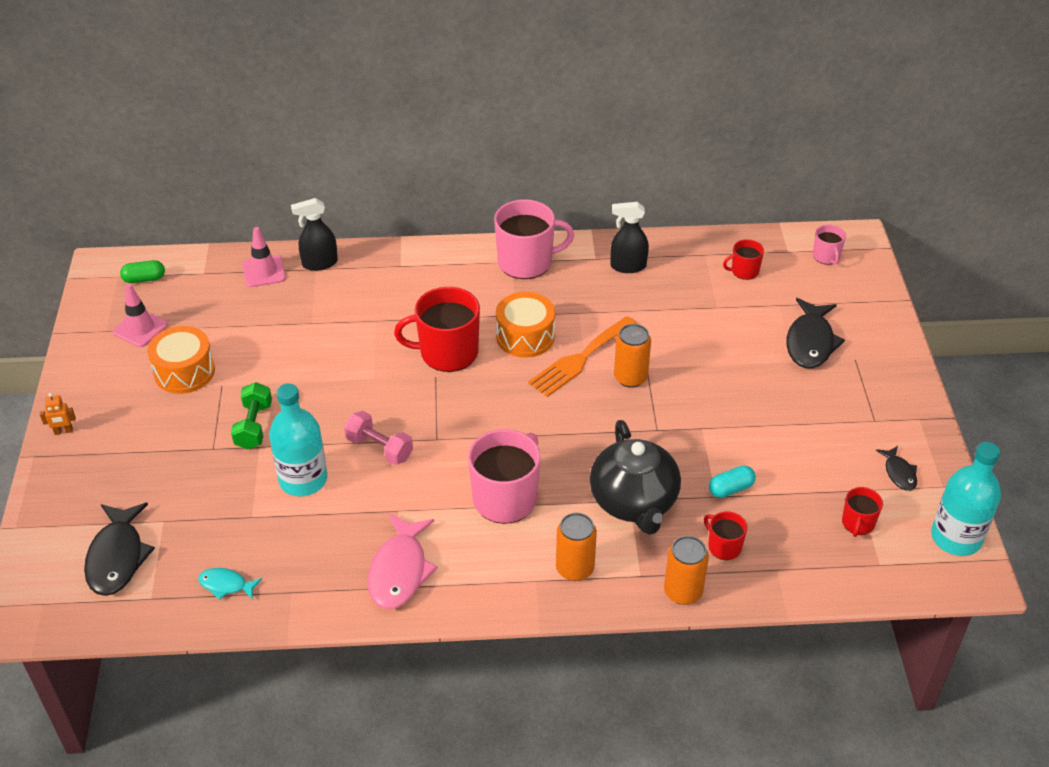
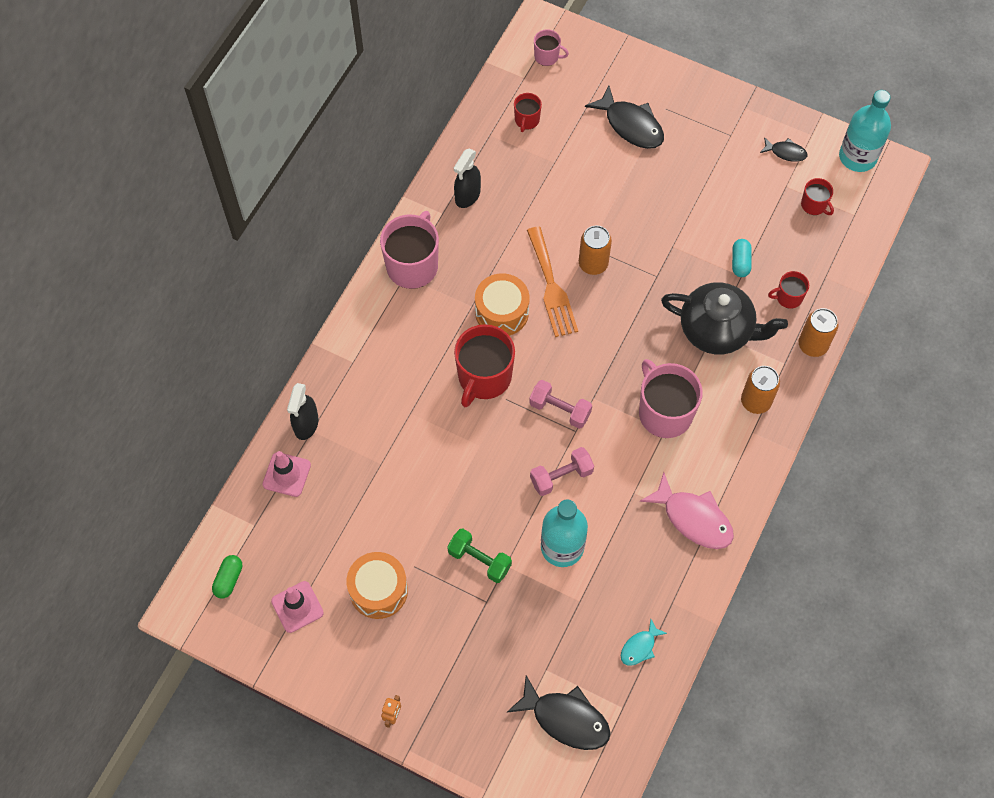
camera: 60 degrees left, 20 degrees up
(451, 418) = (560, 410): none -> pink dumbbell

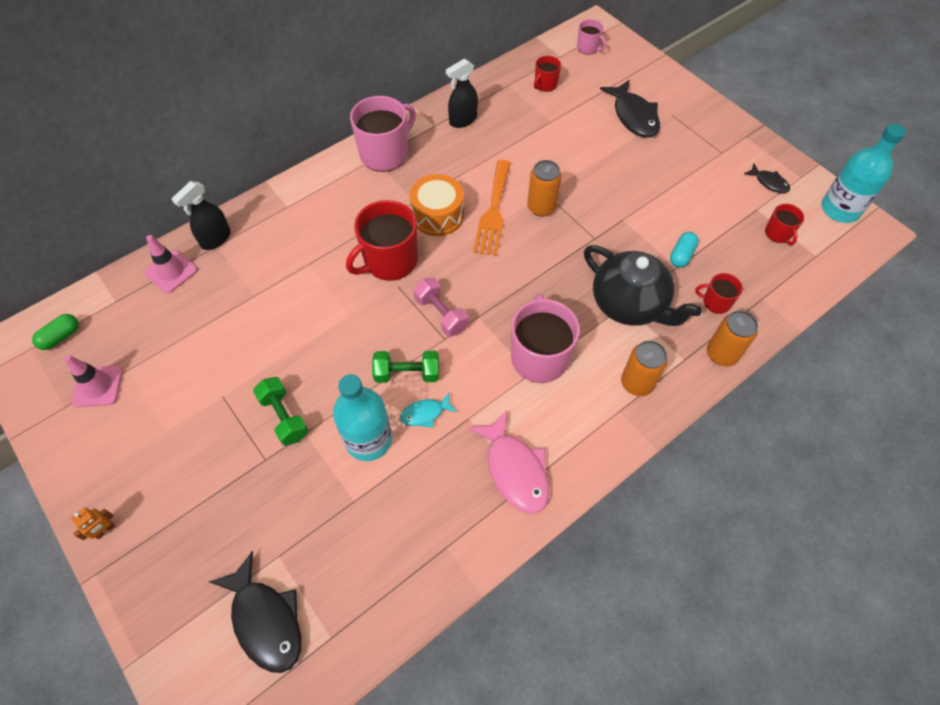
camera: 25 degrees right, 5 degrees down
(378, 590) = (176, 403): orange drum -> none
(561, 476) = (407, 373): pink dumbbell -> green dumbbell
(639, 647) = (386, 578): turquoise fish -> turquoise fish (425, 413)

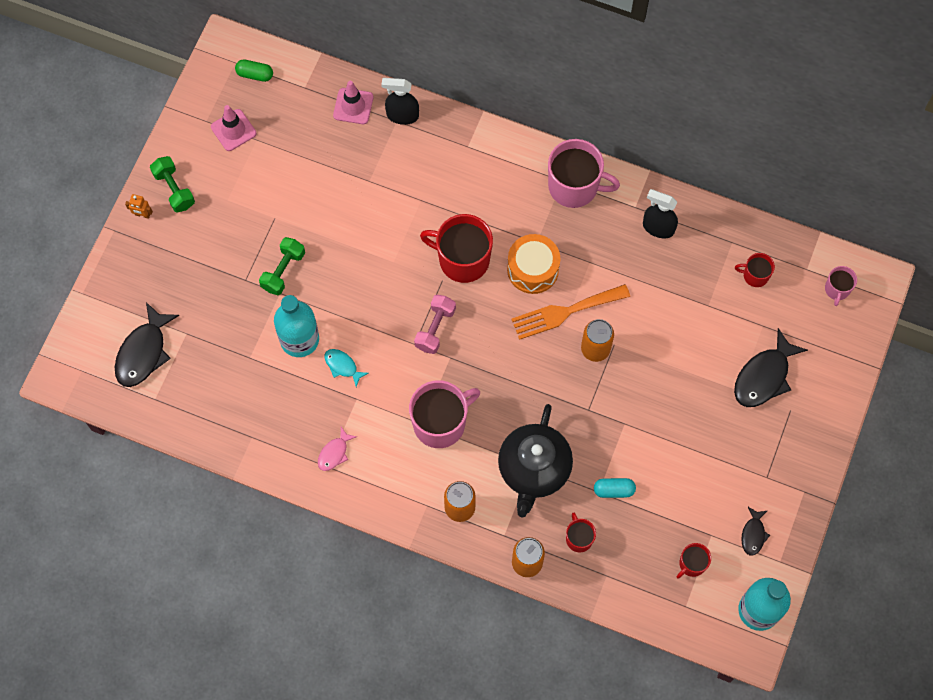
camera: 60 degrees right, 10 degrees up
(407, 373) = (368, 334): green dumbbell -> green dumbbell (174, 189)
(515, 469) = (334, 453): pink fish -> pink fish, size x0.53

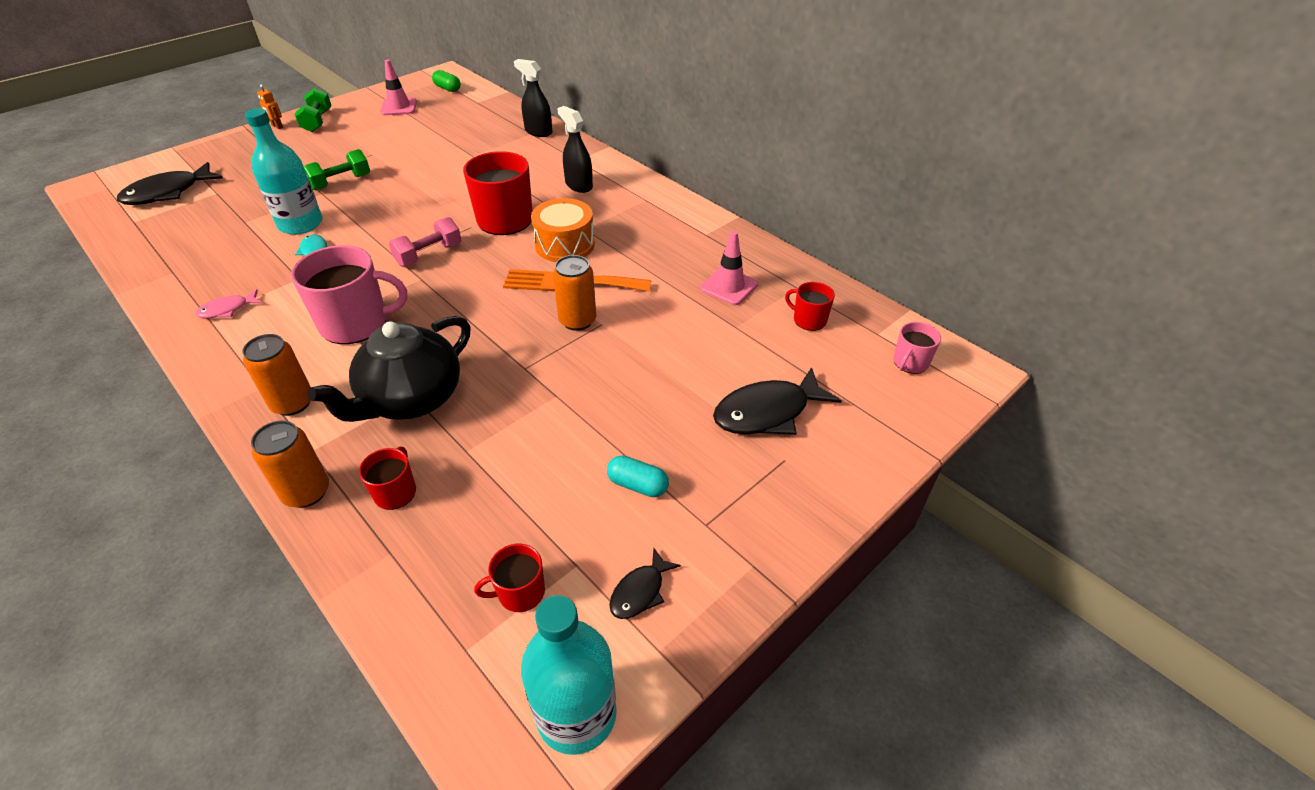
camera: 25 degrees right, 25 degrees down
(353, 106) = (504, 118): pink traffic cone -> pink traffic cone (729, 286)
(574, 186) = (654, 206): pink mug -> none
(614, 490) = (486, 457): turquoise capsule -> turquoise capsule (637, 485)
(658, 228) = (719, 254): black spray bottle -> black spray bottle (578, 185)

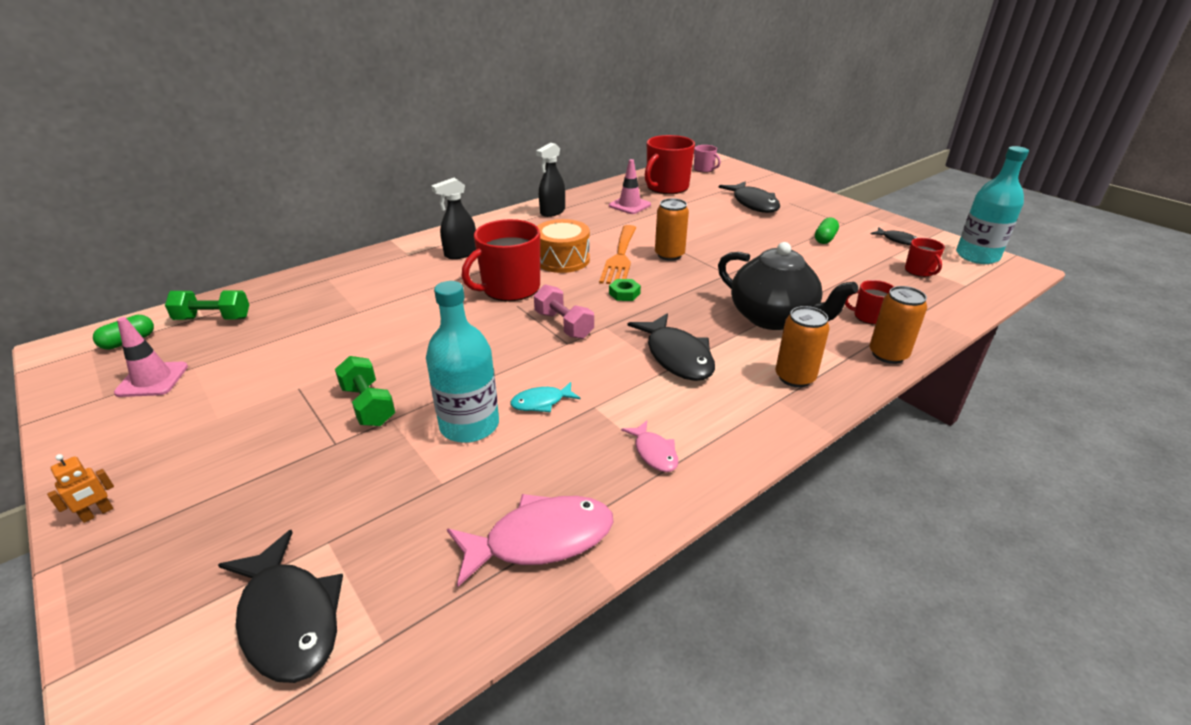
camera: 85 degrees left, 10 degrees down
(171, 264) = (540, 540): none -> pink fish
(317, 121) = (124, 462): green dumbbell -> green dumbbell (213, 319)
(356, 323) = (676, 356): pink mug -> black fish
(484, 288) = (624, 293): none -> green nut
(538, 132) = (328, 274): black spray bottle -> black spray bottle (552, 212)
(637, 485) = (825, 239): turquoise capsule -> green capsule
(809, 320) = (666, 187): red mug -> red mug, size x1.98

